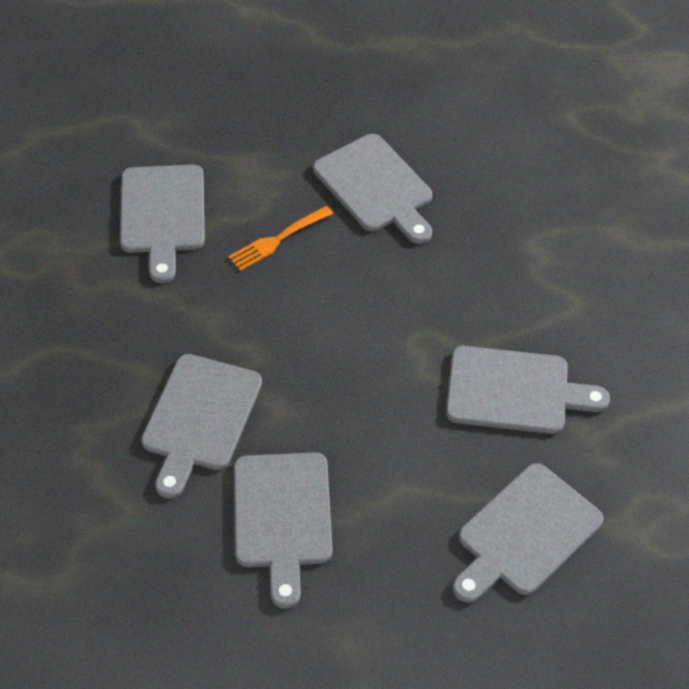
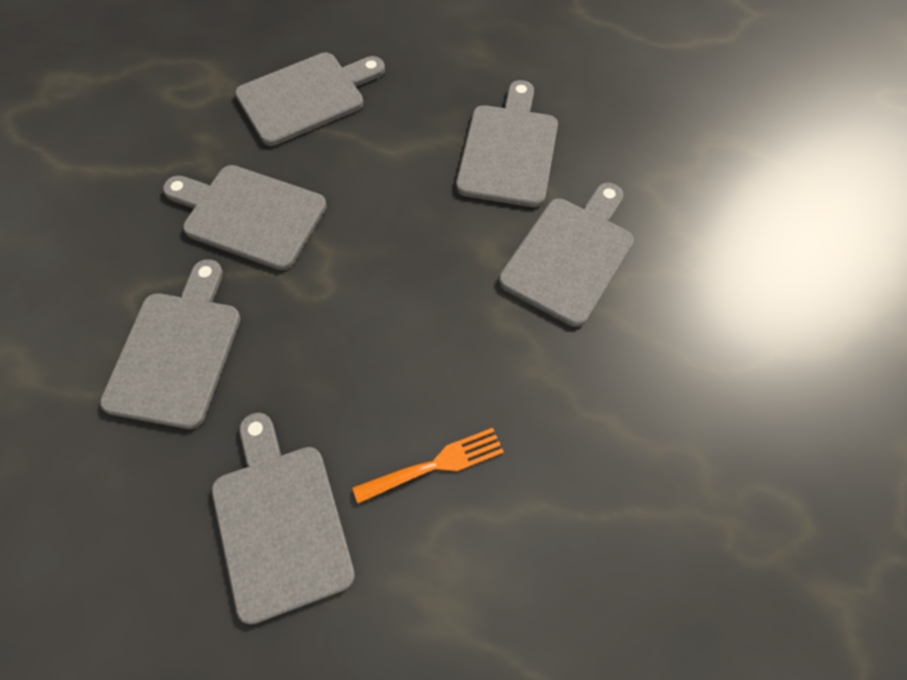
camera: 165 degrees left, 10 degrees up
(162, 215) = (580, 547): grey cutting board -> grey cutting board (177, 352)

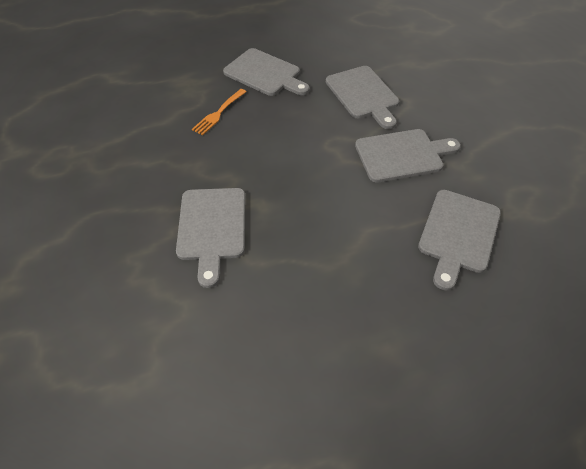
camera: 145 degrees right, 10 degrees down
(509, 150) = (297, 274): grey cutting board -> none

